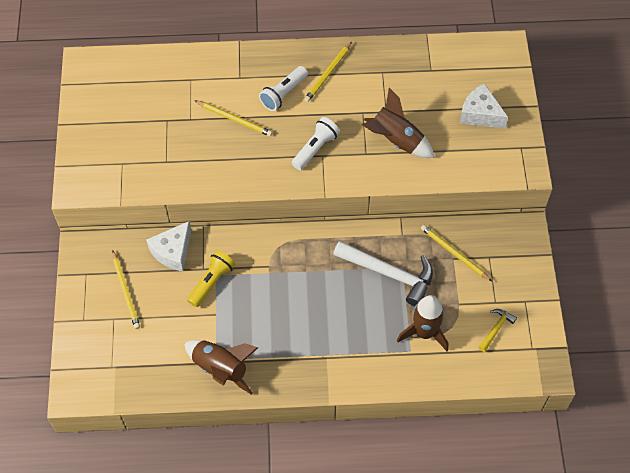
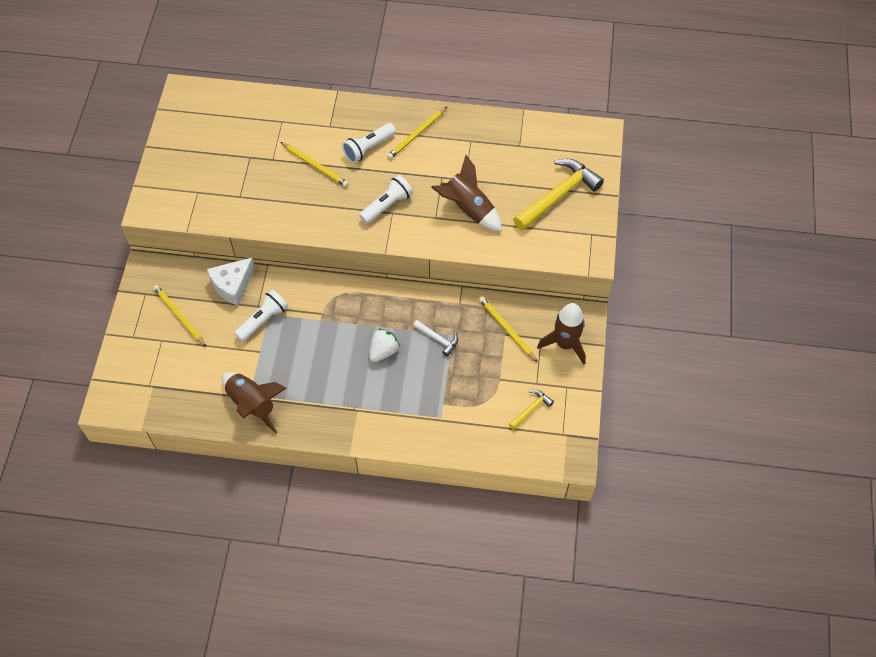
camera: 10 degrees right, 0 degrees up
(126, 291) = (179, 316): yellow pencil -> yellow pencil turned 150 degrees clockwise
(211, 282) = (263, 320): yellow flashlight -> white flashlight
(338, 294) = (383, 351): none -> white strawberry
(389, 273) = (438, 339): white hammer -> white hammer, size x0.48
(424, 332) = (459, 401): brown rocket -> brown rocket (565, 344)
(480, 114) = (558, 195): white cheese -> yellow hammer

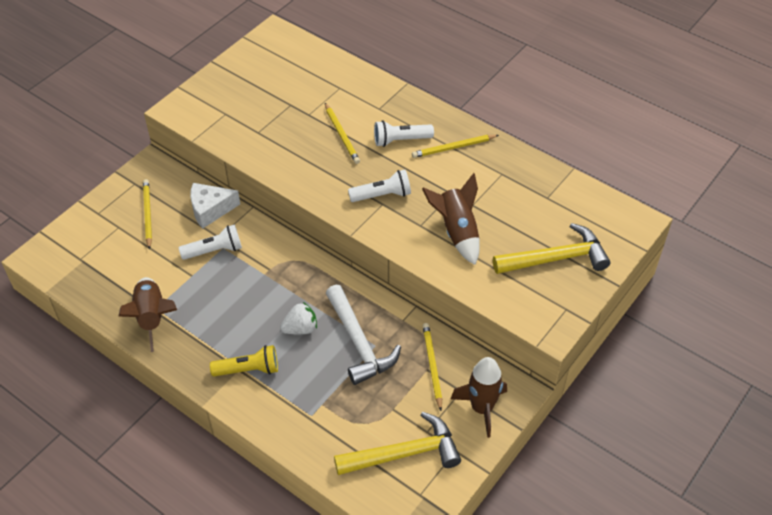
camera: 30 degrees right, 10 degrees down
(365, 406) = (248, 369): none -> yellow flashlight
(438, 339) = (359, 342): white hammer -> white hammer, size x2.09
(531, 409) = (404, 453): yellow hammer -> yellow hammer, size x2.09

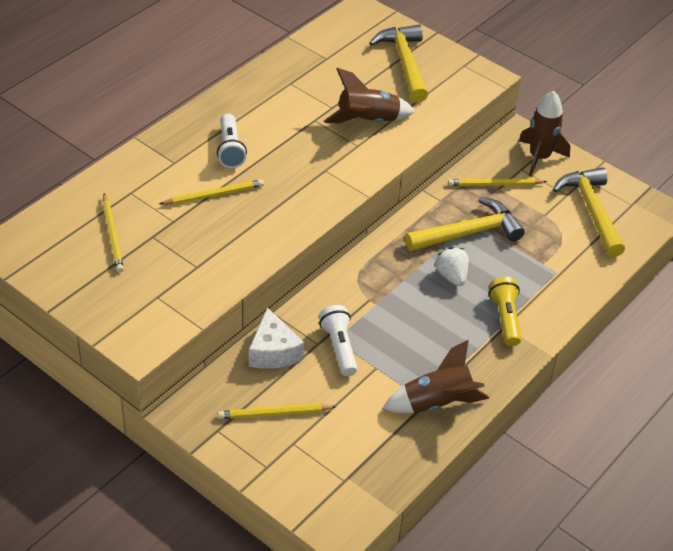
camera: 90 degrees left, 5 degrees down
(359, 342) = (468, 233): white hammer -> yellow hammer
(382, 195) = (313, 169): white flashlight -> none
(453, 148) = (247, 112): yellow pencil -> yellow pencil (112, 235)

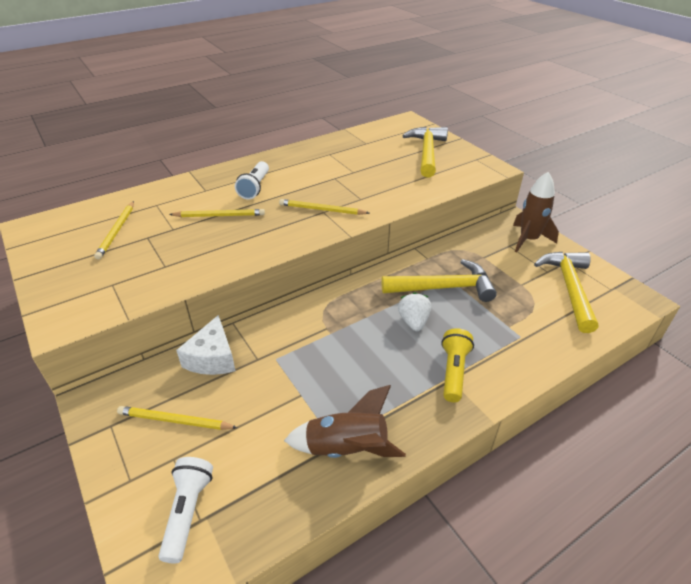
camera: 20 degrees right, 5 degrees down
(339, 347) = (275, 367): white flashlight -> white flashlight (188, 512)
(368, 121) = (378, 184): brown rocket -> none
(494, 184) = (481, 253): yellow pencil -> yellow pencil (322, 210)

